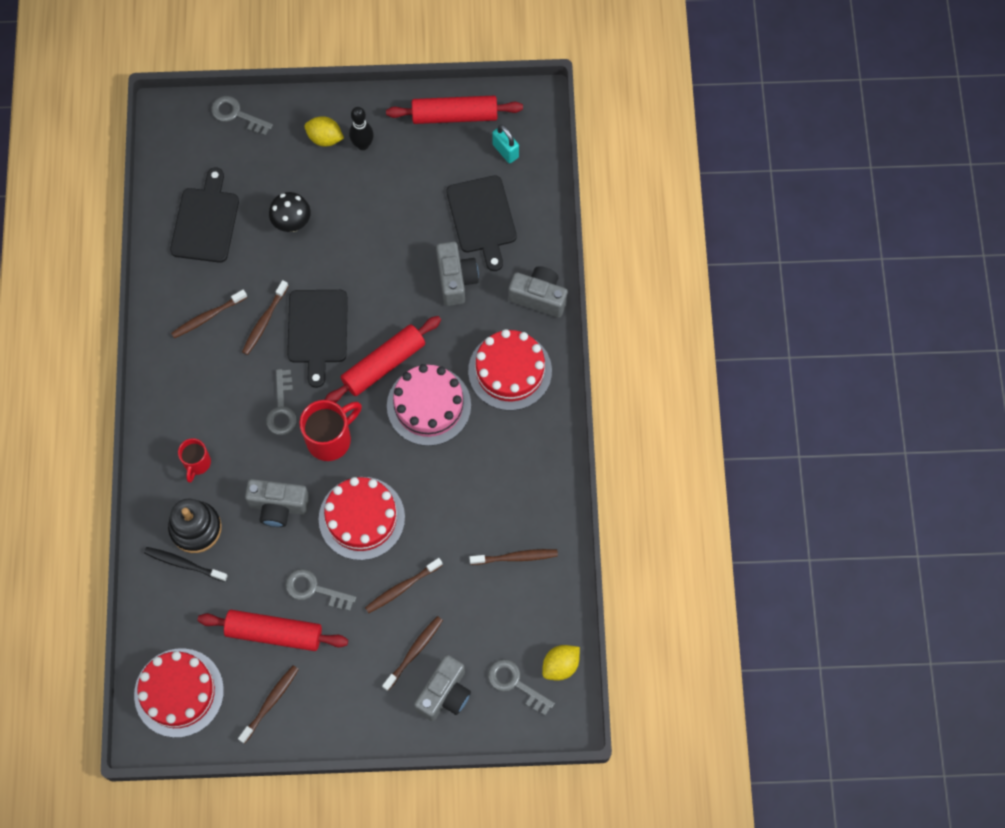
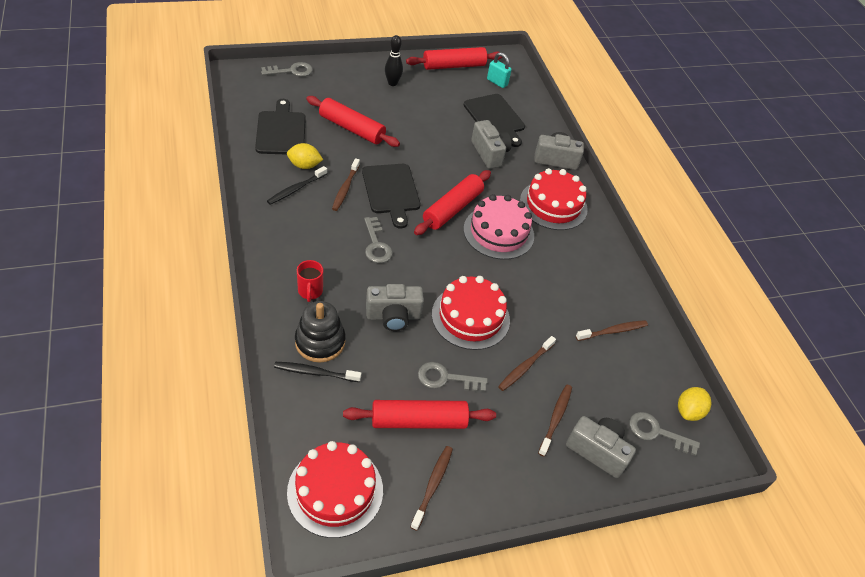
camera: 20 degrees left, 20 degrees down
(207, 317) = (296, 189): brown toothbrush -> black toothbrush
(236, 115) = (291, 71): grey key -> grey key turned 150 degrees clockwise
(292, 224) = (351, 128): black mushroom -> red rolling pin
(325, 138) = (363, 81): yellow lemon -> yellow lemon (304, 165)
(330, 439) = (425, 262): red mug -> none
(444, 694) = (597, 451): grey camera -> grey camera turned 75 degrees counterclockwise

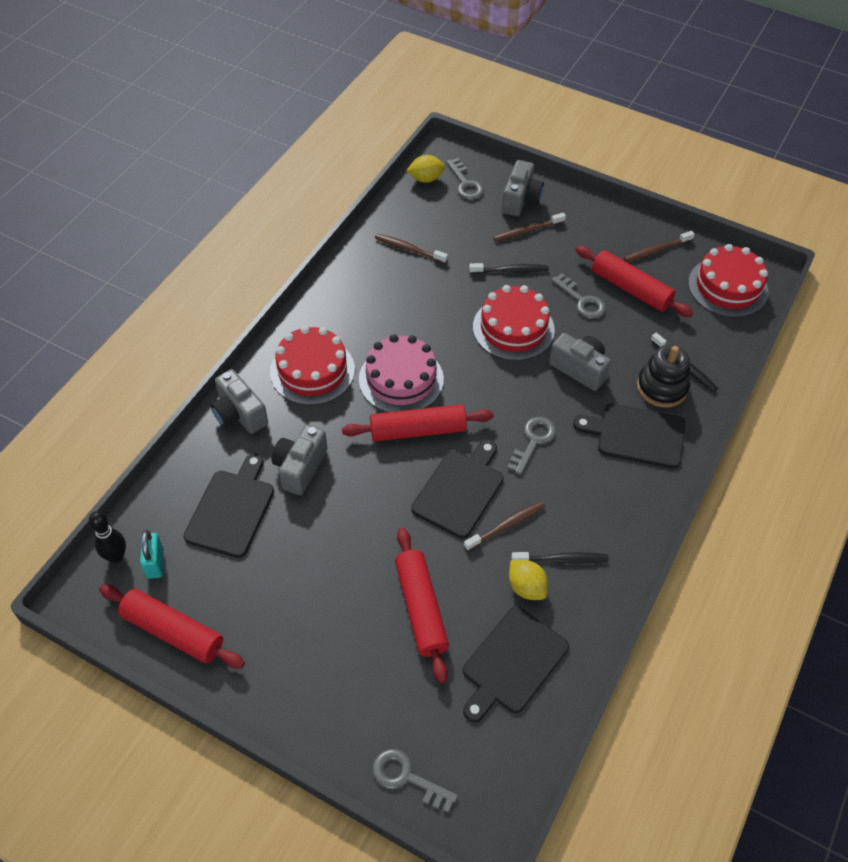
camera: 130 degrees left, 5 degrees up
(310, 291) = (636, 435): red mug -> black cutting board
(392, 83) = (291, 654): black bowling pin -> black bowling pin (116, 557)
(525, 367) = (510, 271): brown toothbrush -> black toothbrush
(597, 451) = (520, 200): grey camera -> grey camera turned 150 degrees counterclockwise

